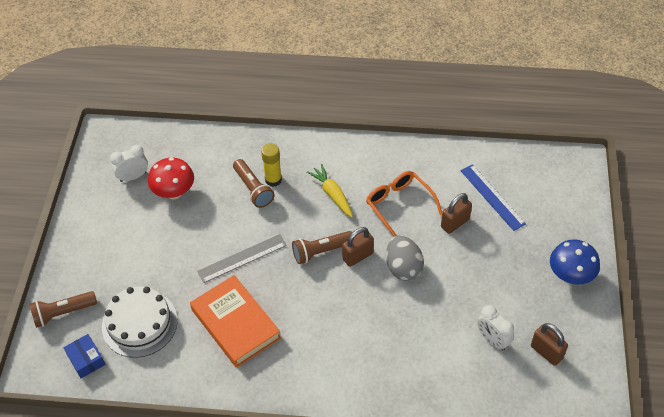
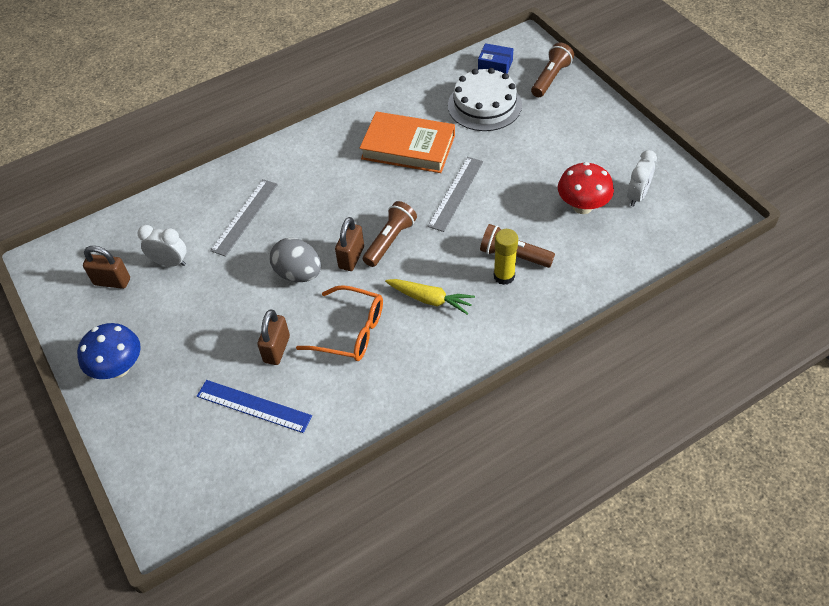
camera: 145 degrees right, 0 degrees up
(410, 344) = (245, 217): none -> grey ruler

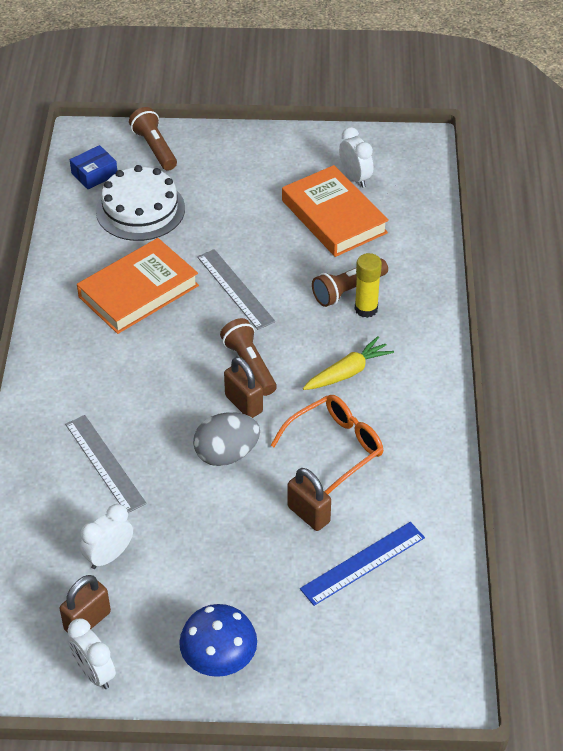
camera: 60 degrees left, 5 degrees down
(74, 308) = (94, 673): none -> white clock
(582, 206) = (334, 216): red mushroom -> orange book

